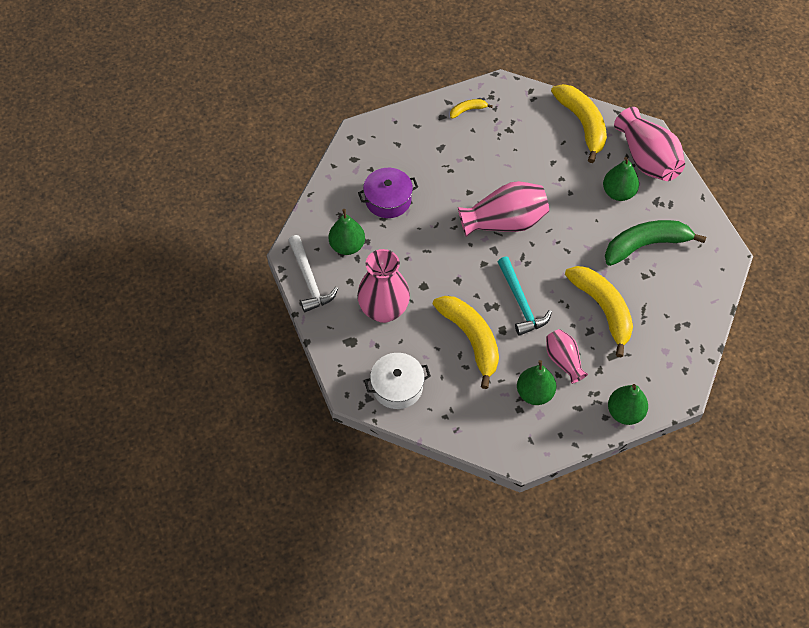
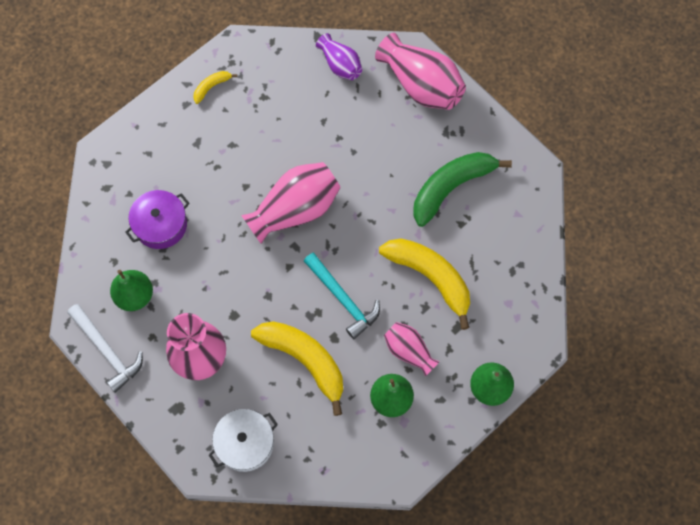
camera: 20 degrees left, 10 degrees up
(582, 124) = (340, 65): yellow banana -> purple vase
(618, 193) = (403, 135): green pear -> none

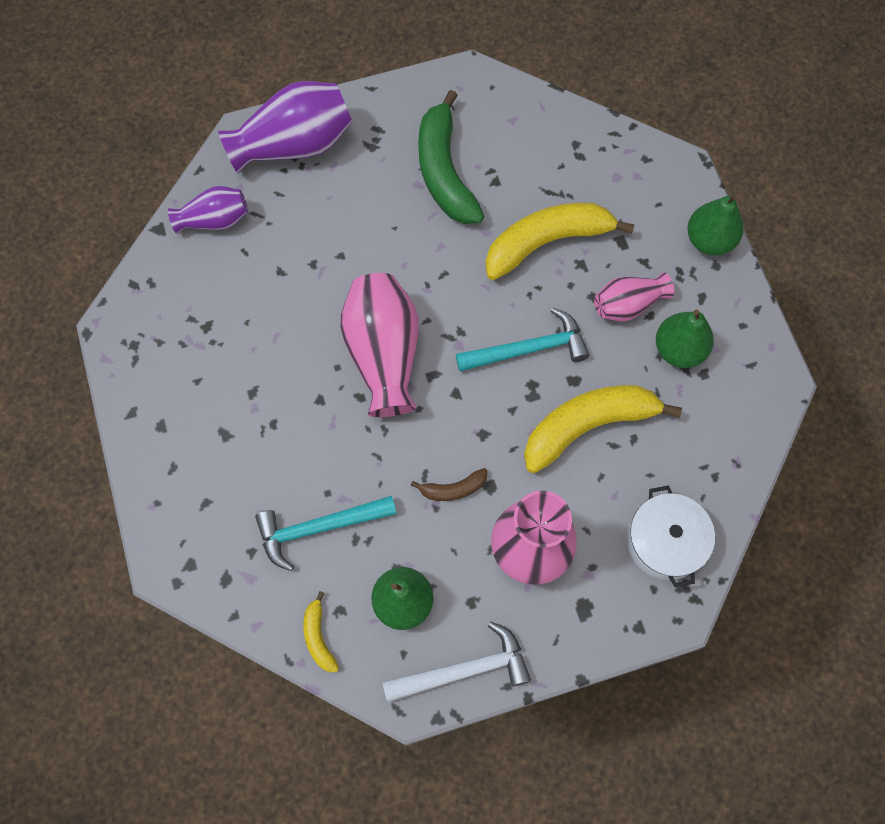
camera: 65 degrees left, 0 degrees up
(160, 225) = (318, 528): purple pot -> turquoise hammer
(211, 87) = (155, 384): yellow banana -> yellow banana (319, 637)
(222, 293) = (453, 489): none -> brown banana
(421, 85) = (294, 145): pink vase -> purple vase

